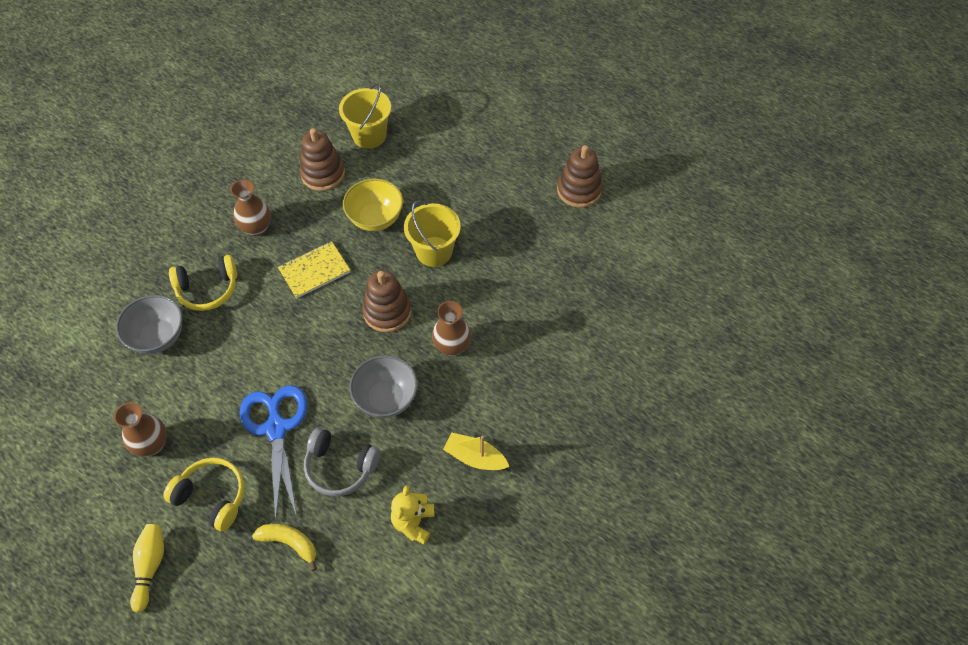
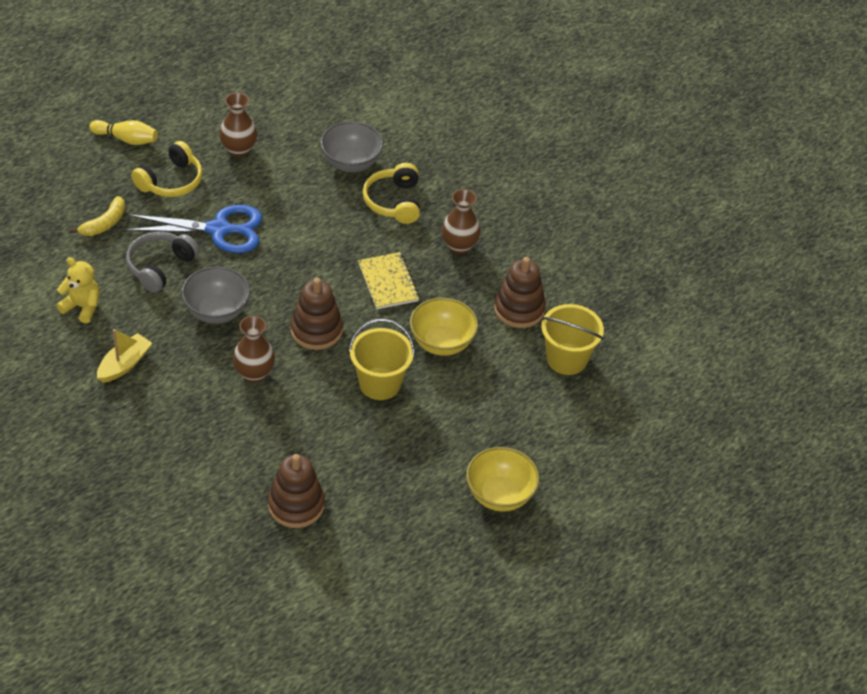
camera: 100 degrees right, 10 degrees down
(518, 154) = (500, 495): none -> yellow bowl
(579, 190) = (425, 541): brown stacking toy -> brown stacking toy (296, 505)

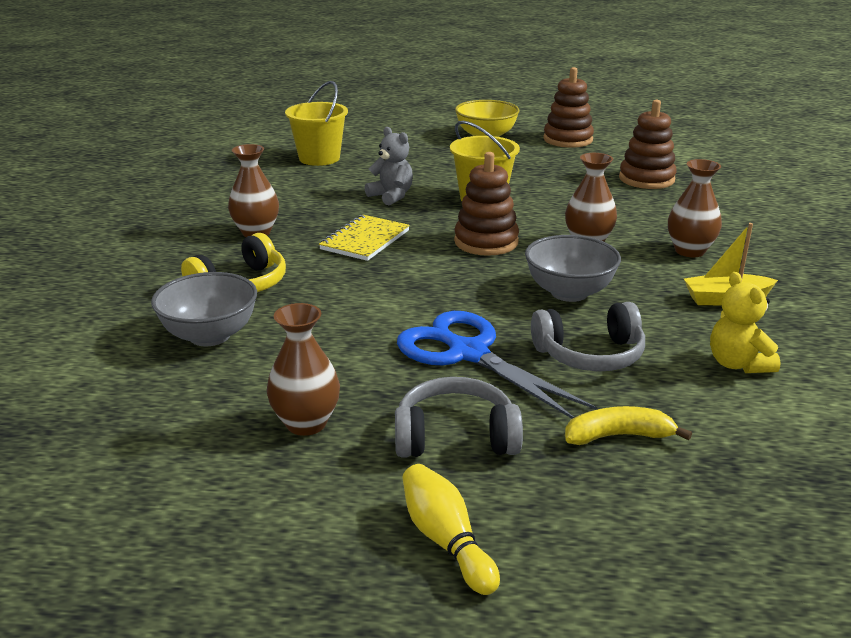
camera: 130 degrees left, 20 degrees down
(171, 181) = (455, 436): yellow headphones -> grey headphones
(183, 408) = (689, 251): none -> brown vase
(442, 343) = (391, 196): yellow bowl -> grey teddy bear
(519, 309) = (295, 187): brown stacking toy -> brown stacking toy (568, 139)

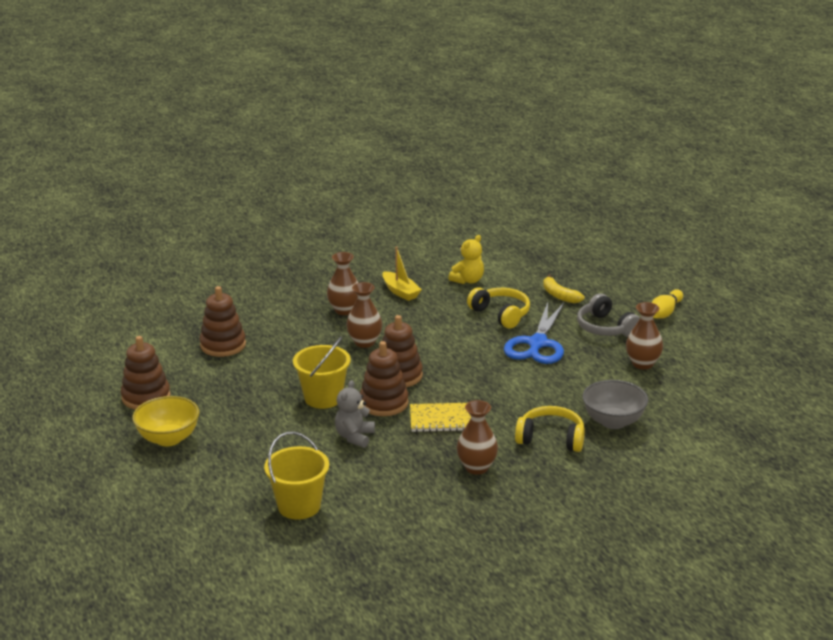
camera: 120 degrees left, 0 degrees up
(436, 221) = (384, 403): none -> brown stacking toy
(569, 292) = (440, 333): grey bowl -> none
(590, 355) = (501, 314): grey headphones -> yellow headphones

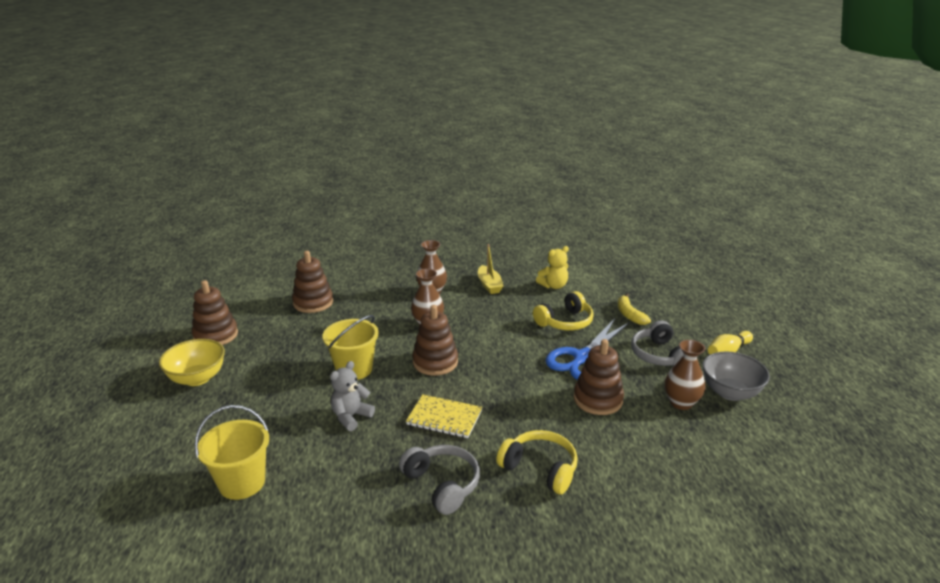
camera: 20 degrees right, 0 degrees up
(384, 403) = (403, 387): brown stacking toy -> brown stacking toy (598, 399)
(476, 467) = (442, 484): brown vase -> grey headphones
(501, 314) = (565, 322): yellow headphones -> yellow headphones turned 75 degrees clockwise
(613, 421) = (618, 465): grey bowl -> grey bowl (730, 392)

